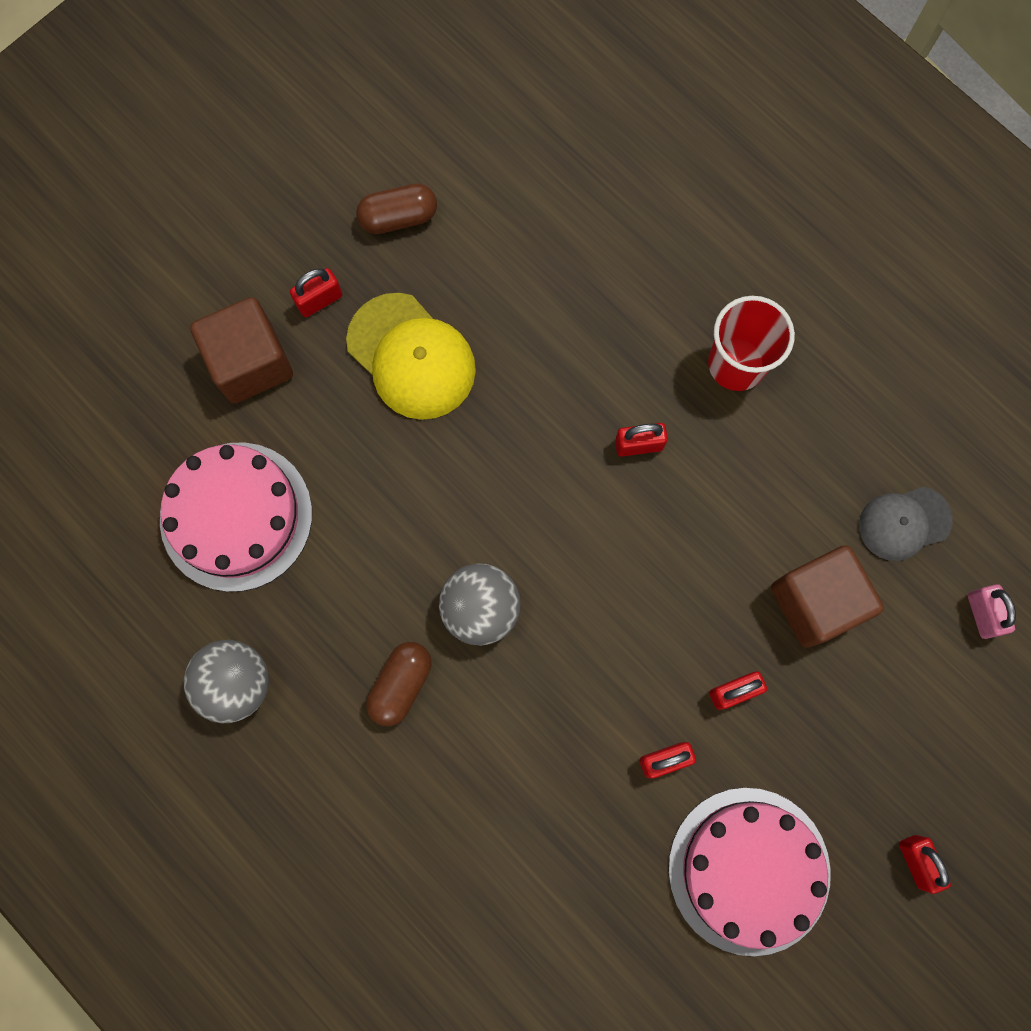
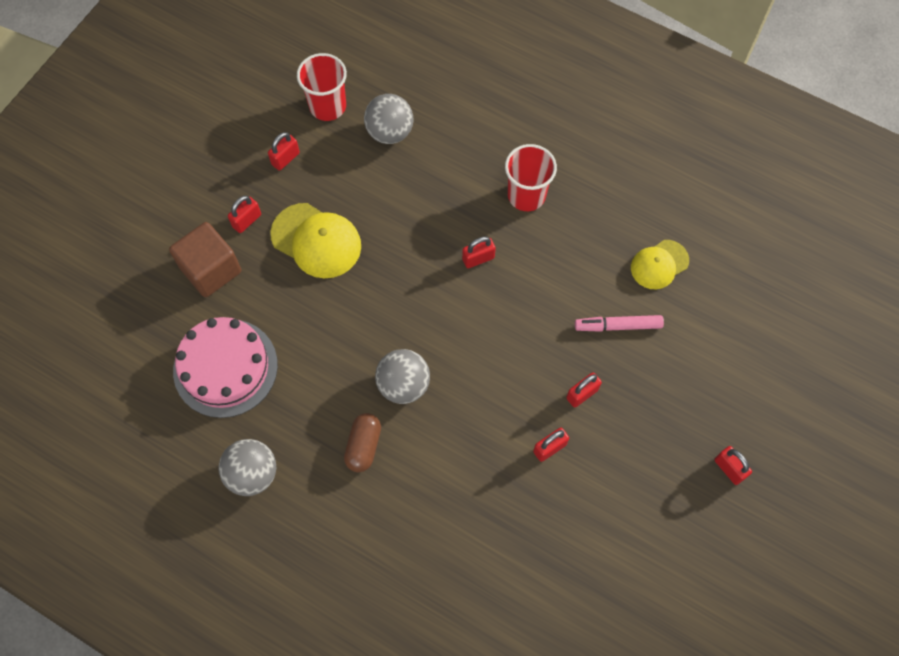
camera: 15 degrees left, 10 degrees down
(398, 217) = (285, 159): brown capsule -> red padlock
(480, 149) = (327, 106): none -> red cup
(561, 213) = (390, 132): none -> grey ball
(749, 870) = (624, 503): pink cake -> none
(816, 602) = (618, 326): brown cube -> pink marker
(904, 523) = (659, 264): grey cap -> yellow cap
(982, 614) = (724, 307): pink padlock -> none

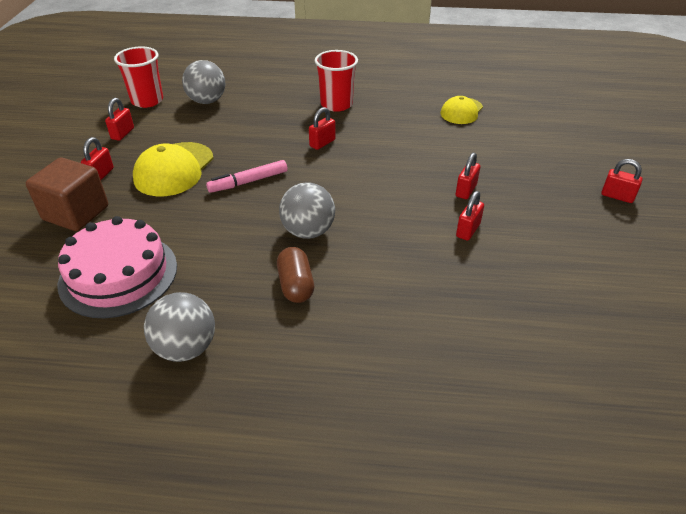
camera: 25 degrees left, 25 degrees down
(316, 241) = (174, 169): yellow cap -> yellow cap turned 105 degrees clockwise
(618, 326) = (460, 147): pink marker -> pink marker (248, 182)

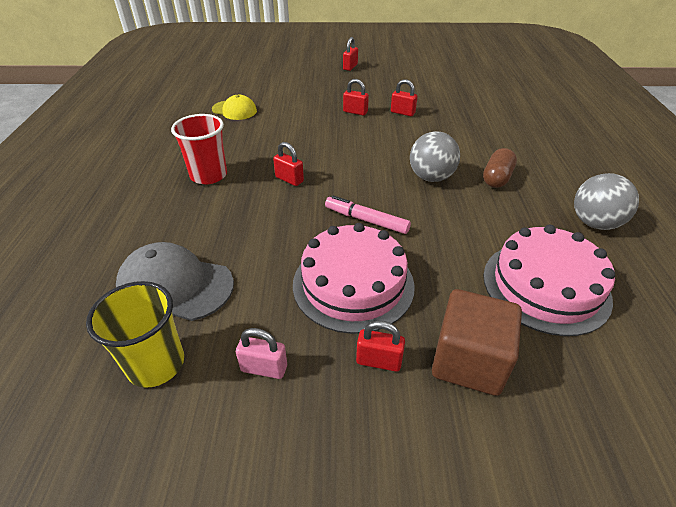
camera: 95 degrees left, 0 degrees up
(123, 133) = (264, 368): red padlock -> pink padlock
(147, 101) = (156, 364): red cup -> yellow cup
(174, 169) = (353, 284): yellow cap -> pink cake
(207, 101) = (175, 286): grey ball -> grey cap
(248, 182) = (366, 220): pink marker -> pink marker turned 150 degrees clockwise
(296, 285) = (497, 178): brown capsule -> brown capsule turned 45 degrees counterclockwise

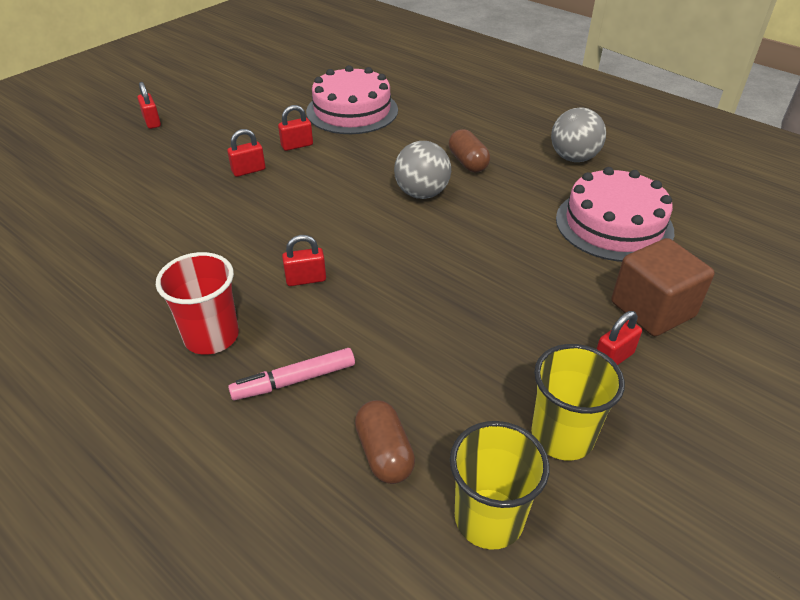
camera: 50 degrees left, 0 degrees up
(175, 286) = (384, 453): grey cap -> brown capsule
(234, 110) = (98, 249): yellow cap -> none
(264, 368) = (562, 436): pink padlock -> yellow cup
(353, 284) = (512, 322): pink cake -> pink cake (352, 111)
(366, 220) = (435, 265): pink marker -> pink marker (294, 380)

